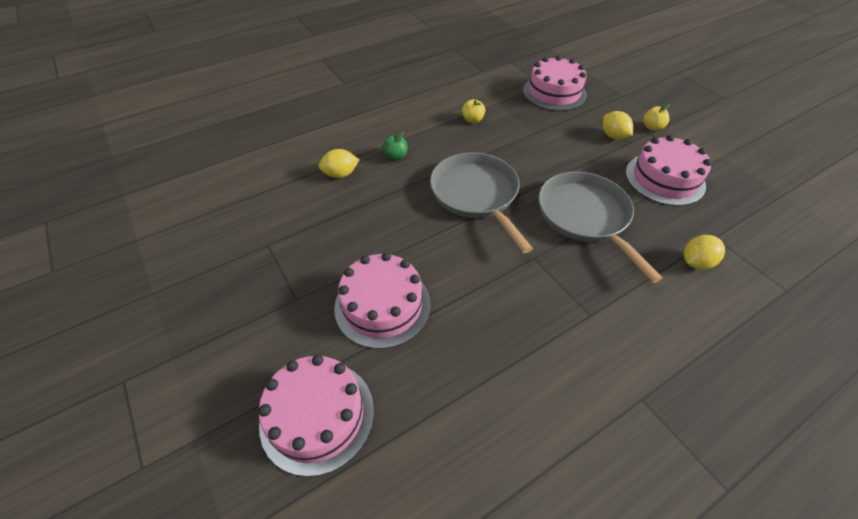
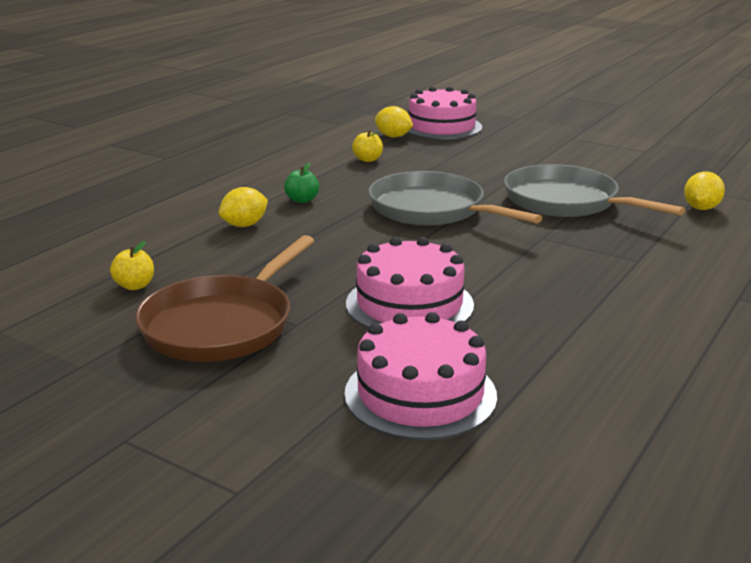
camera: 25 degrees left, 25 degrees down
(254, 282) = (222, 324): none -> brown pan
(613, 136) = (537, 146): yellow lemon -> yellow lemon (393, 136)
(652, 127) = (571, 134): yellow apple -> yellow apple (135, 286)
(664, 179) = (618, 164): pink cake -> none

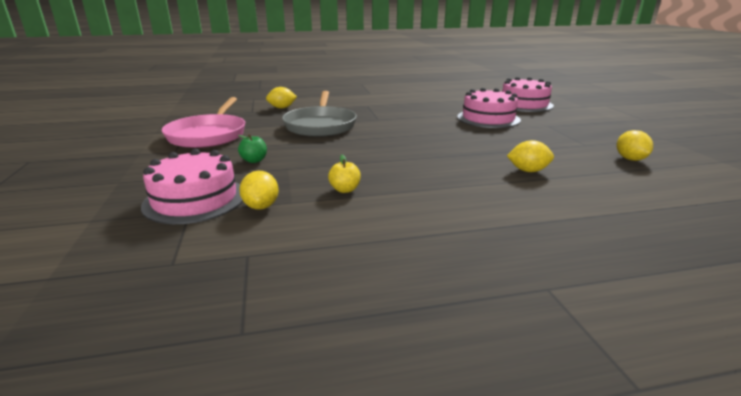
camera: 135 degrees left, 0 degrees up
(135, 286) = (630, 159): yellow apple -> yellow lemon
(222, 324) = (585, 133): brown pan -> none
(302, 200) = (462, 174): green apple -> green apple (254, 160)
(432, 209) = (394, 143): grey pan -> none
(611, 155) = (208, 135): none -> pink pan

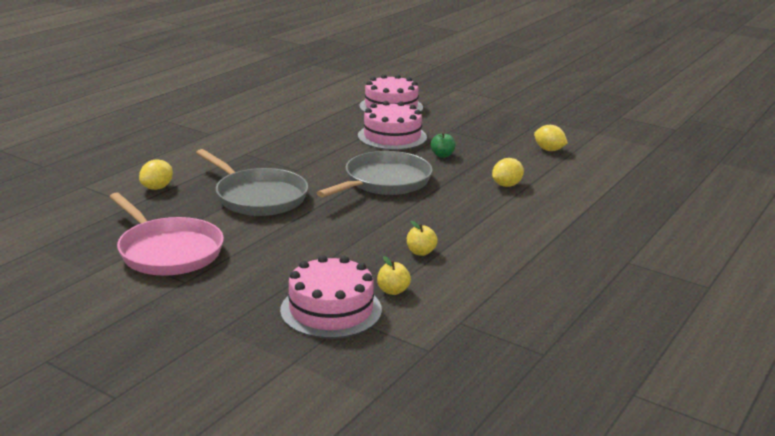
camera: 45 degrees left, 0 degrees up
(254, 160) = (290, 258): green apple -> green apple (442, 155)
(261, 206) = (393, 291): yellow lemon -> yellow apple
(422, 140) = (384, 182): none -> grey pan

